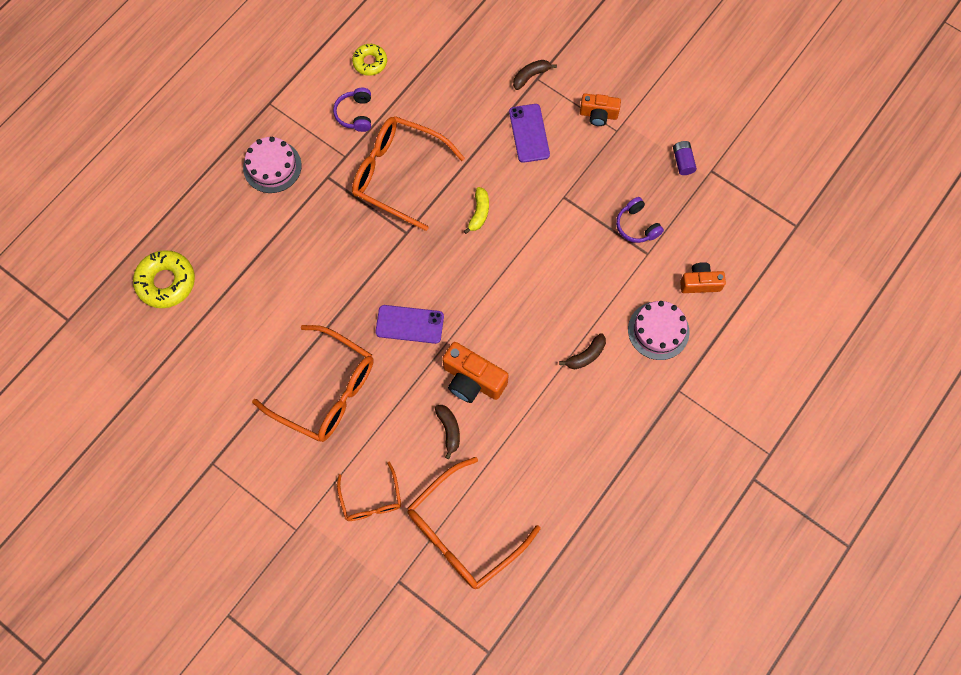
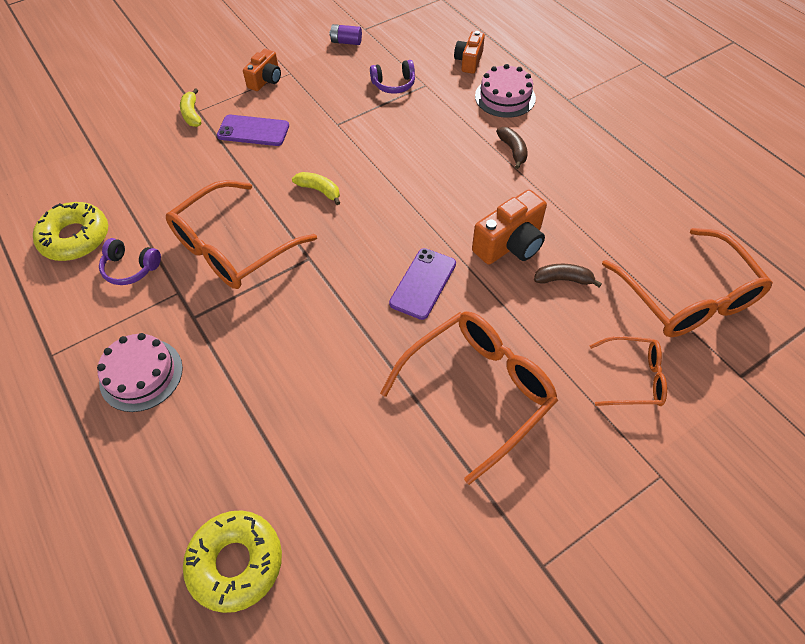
camera: 70 degrees left, 15 degrees down
(370, 62) = (75, 238): yellow donut -> yellow donut, size x1.61
(531, 76) = (192, 114): brown banana -> yellow banana

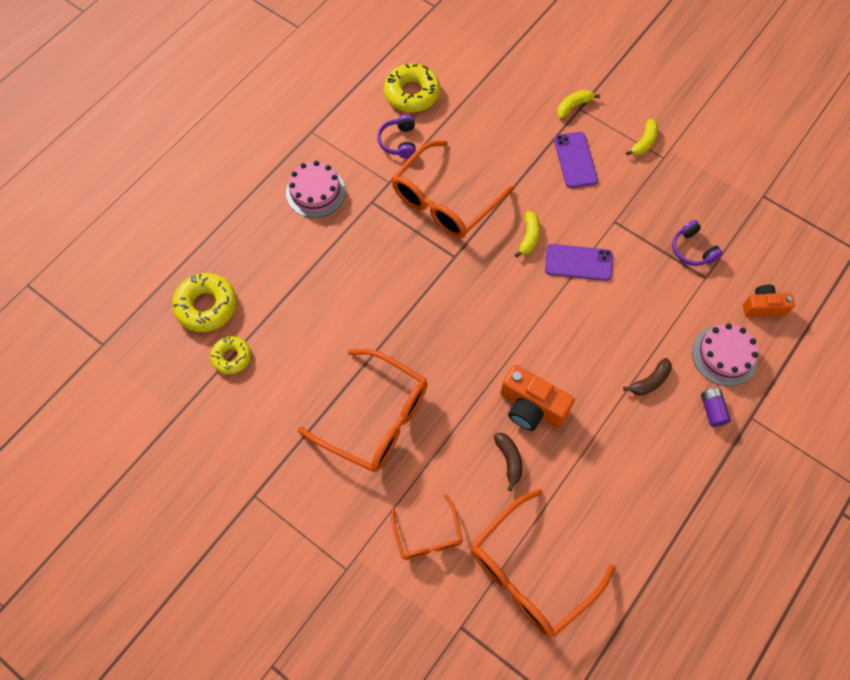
camera: 70 degrees right, 10 degrees up
(234, 247) = (445, 200): orange glasses -> orange glasses turned 75 degrees counterclockwise
(266, 80) = (644, 142): orange camera -> yellow banana
(330, 546) = (231, 357): none -> yellow donut
(346, 42) = (733, 187): purple battery -> purple battery (712, 410)
(423, 283) = (462, 349): purple phone -> purple phone (578, 262)

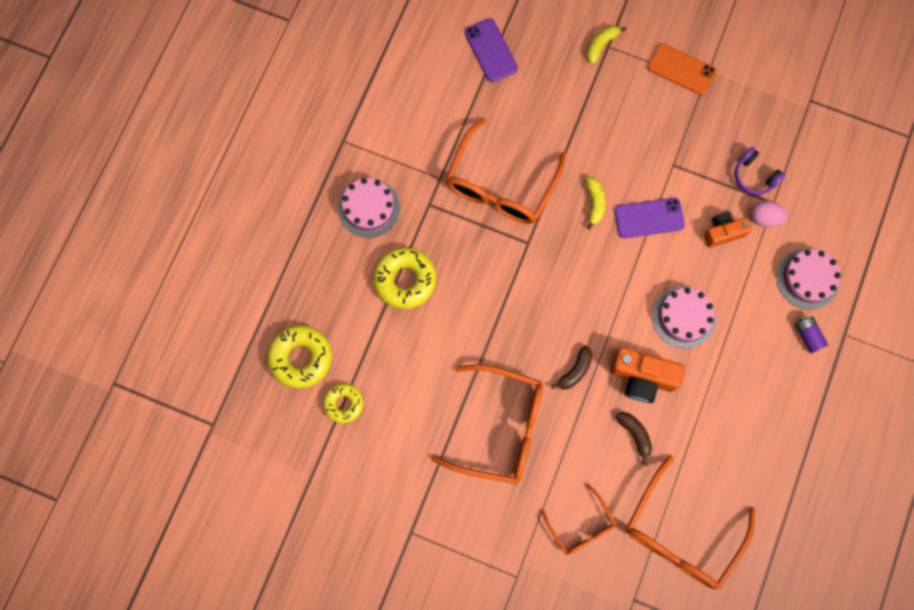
camera: 15 degrees left, 10 degrees up
(399, 142) = (436, 130): purple headphones -> none
(412, 93) = (433, 71): yellow donut -> yellow donut (405, 280)
(575, 160) = (618, 106): purple phone -> purple phone (491, 50)
(589, 360) = (683, 317): none -> pink cake
(644, 142) = (681, 69): yellow banana -> orange phone
(650, 381) = (745, 323): brown banana -> brown banana (575, 371)
(693, 289) = (764, 218): none -> pink egg
(763, 307) = (833, 219): orange camera -> orange camera (723, 233)

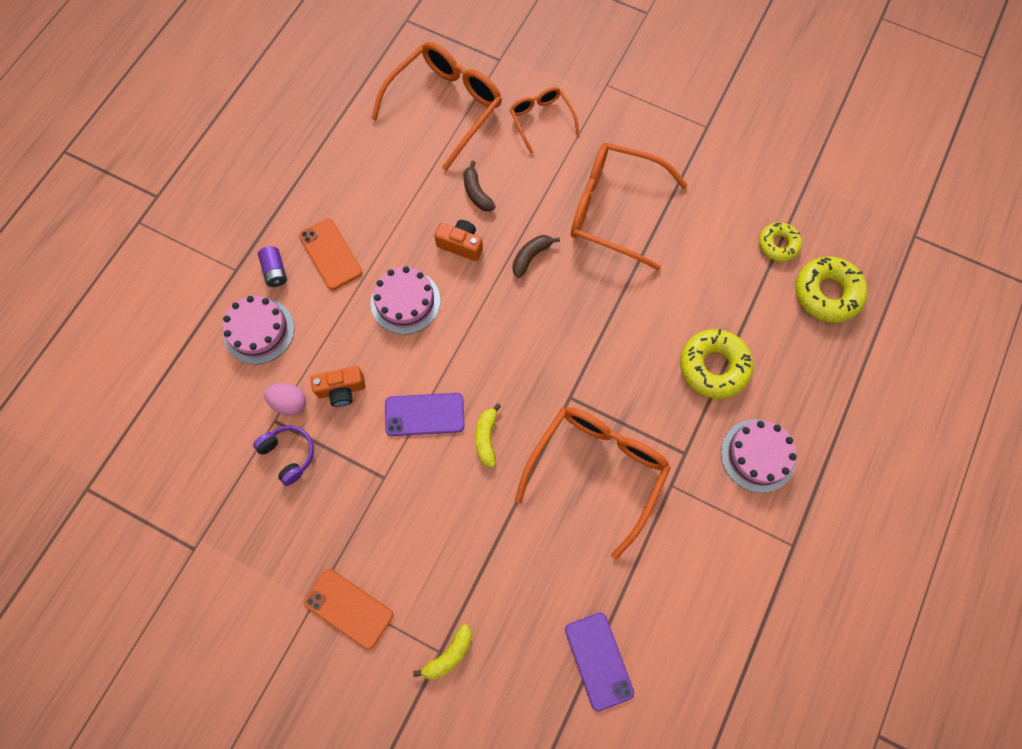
camera: 175 degrees left, 5 degrees down
(642, 377) = (461, 245): orange camera -> orange camera, size x0.65
(761, 357) = (330, 254): none -> orange phone

